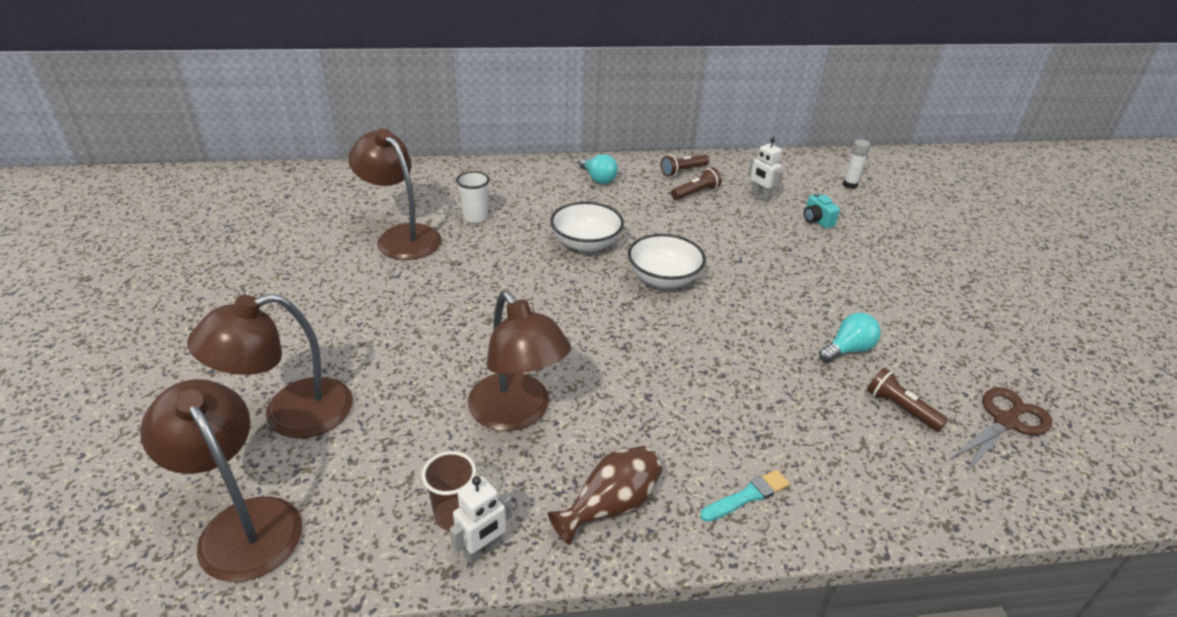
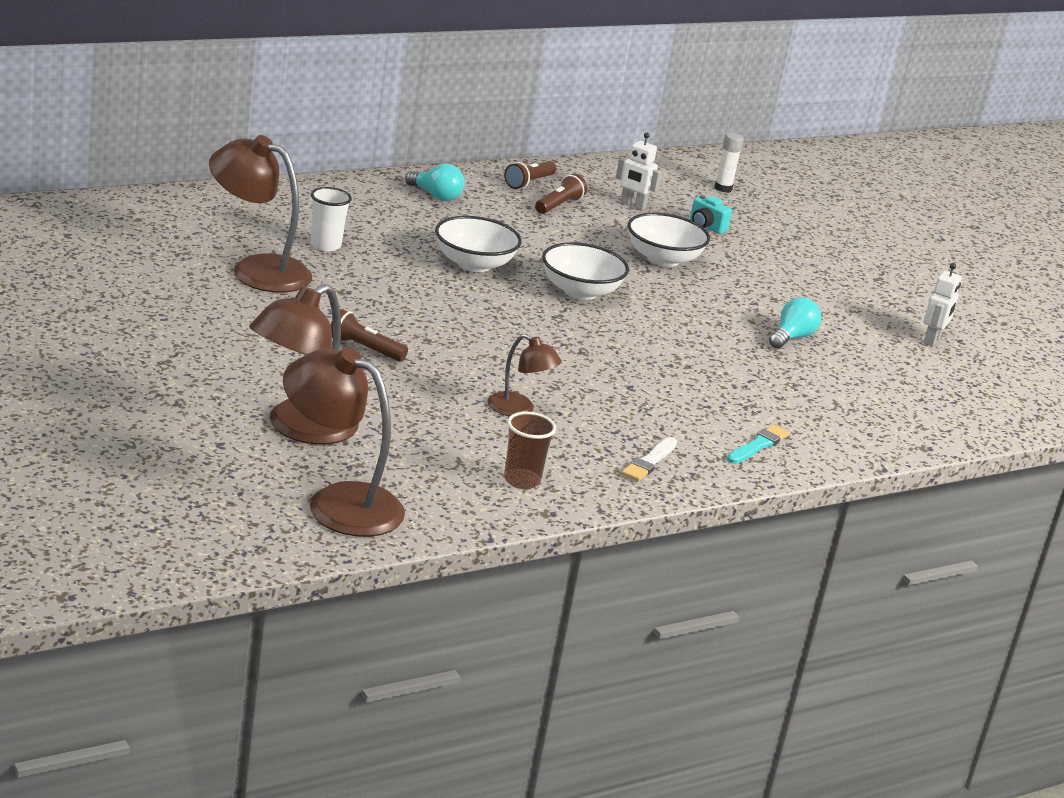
camera: 25 degrees left, 10 degrees down
(483, 550) = (564, 498): white robot -> white robot (932, 340)
(517, 413) = (519, 409): brown lamp -> brown lamp, size x0.55
(610, 506) = (649, 462): brown vase -> white brush
(760, 250) = (663, 259): none -> white bowl
(900, 408) = (857, 377): brown flashlight -> brown flashlight (364, 349)
(1005, 422) = (947, 379): brown scissors -> none

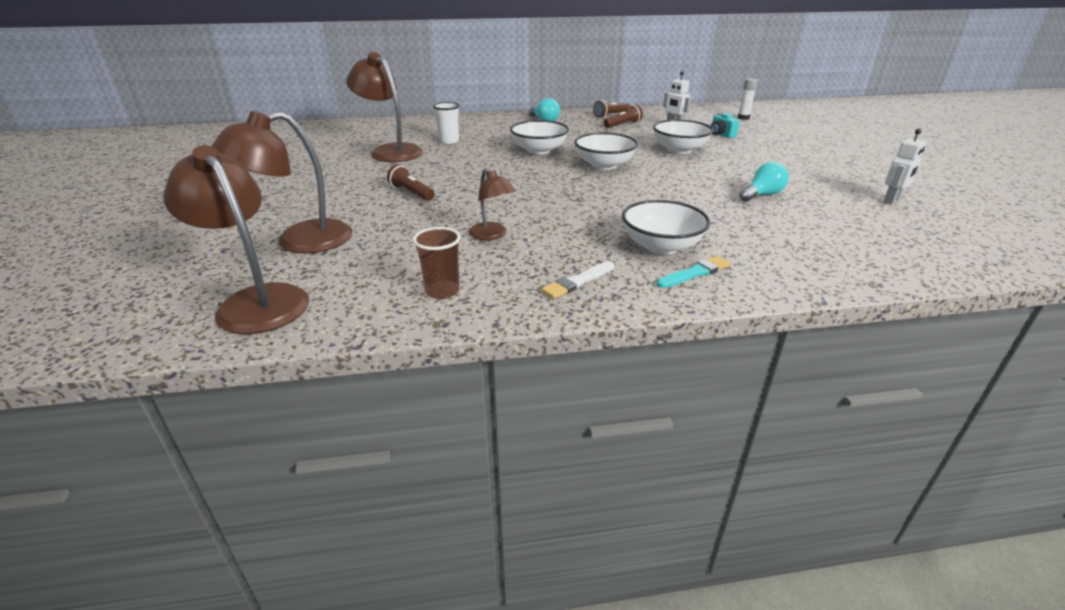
camera: 25 degrees right, 5 degrees up
(711, 415) = (661, 246): none -> white bowl

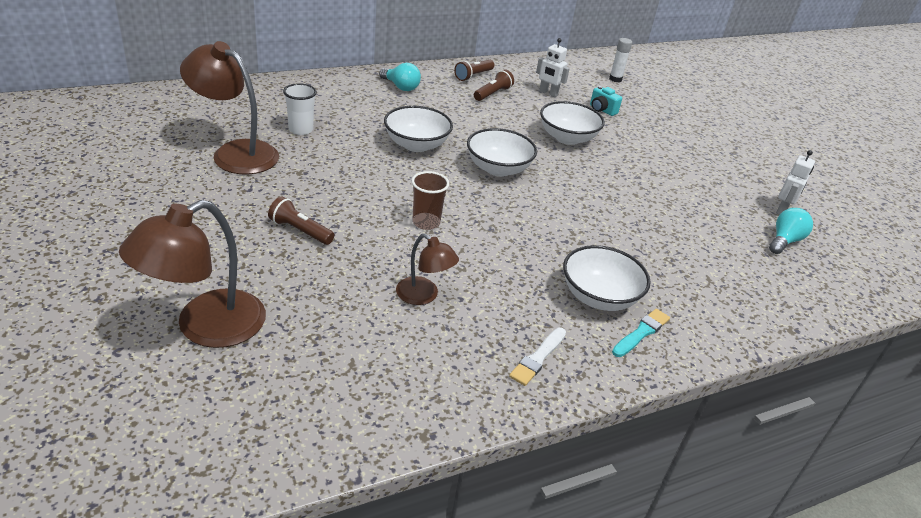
camera: 20 degrees left, 5 degrees up
(256, 301) = (208, 431): brown lamp -> none
(442, 291) = (409, 389): brown cup -> brown cup (426, 222)
(762, 195) = (668, 210): turquoise light bulb -> turquoise light bulb (784, 241)

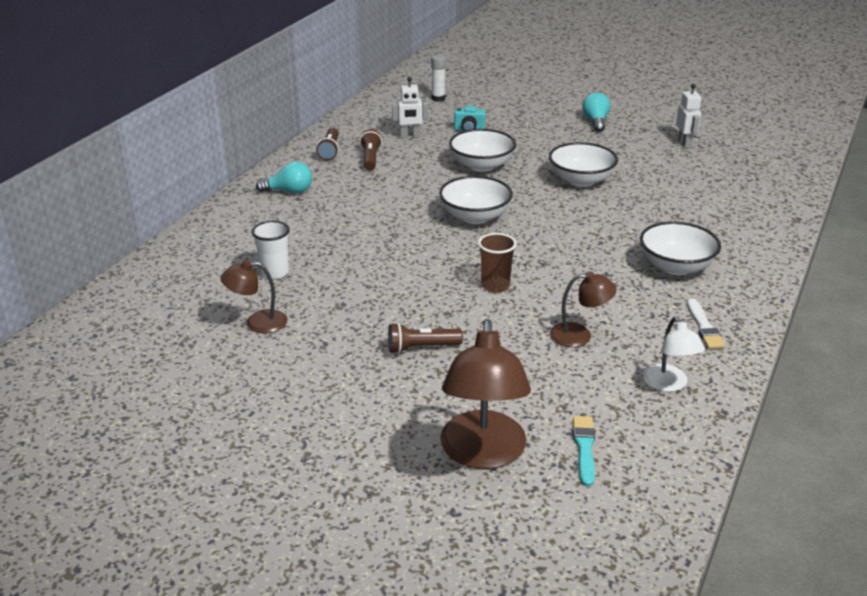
camera: 35 degrees left, 5 degrees down
(235, 153) = (257, 323): brown lamp -> brown lamp, size x0.55
(416, 145) = (386, 232): white bowl -> white bowl (581, 180)
(426, 380) = (669, 384): none -> white lamp
(641, 332) = (730, 273): turquoise brush -> turquoise brush (584, 448)
(784, 241) = (715, 164): turquoise light bulb -> turquoise light bulb (595, 122)

